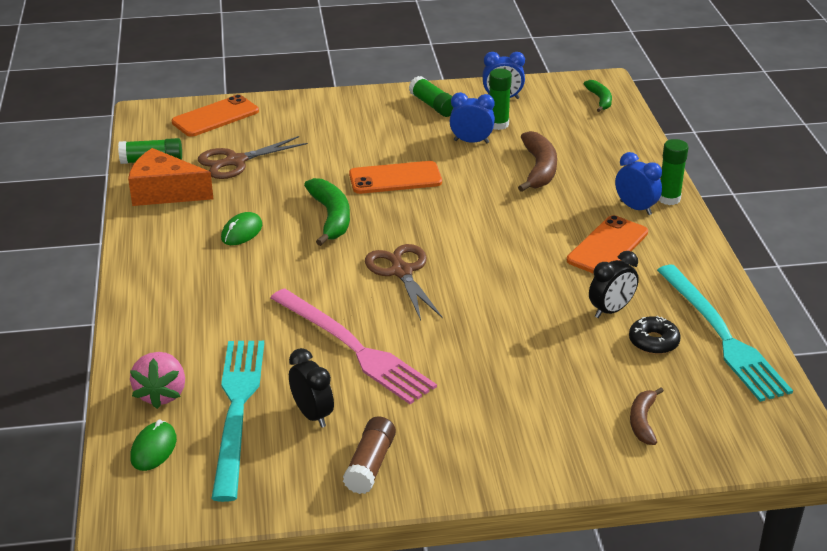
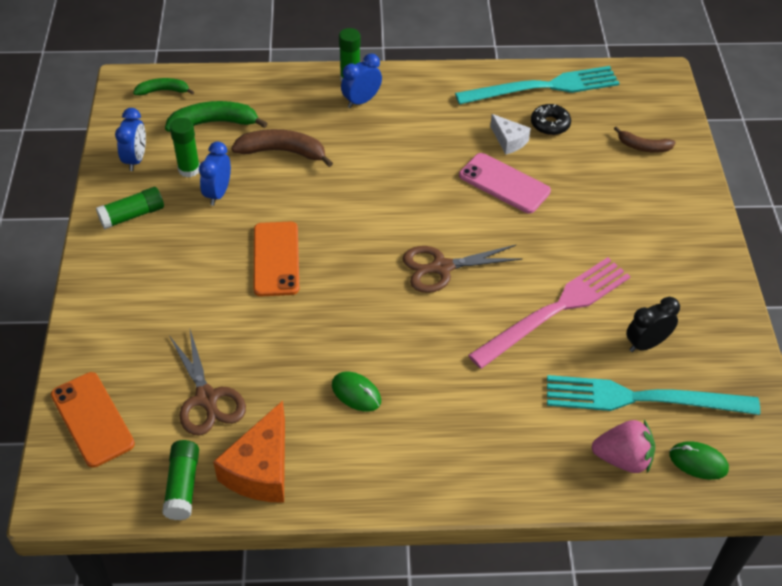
camera: 85 degrees left, 15 degrees up
(331, 217) = (340, 315): green banana -> green banana (214, 123)
(370, 465) = (704, 309): brown glue stick -> none
(537, 309) = (504, 183): none -> pink phone
(607, 246) = (418, 128): orange phone -> none
(611, 310) = (509, 141): black clock -> white cheese

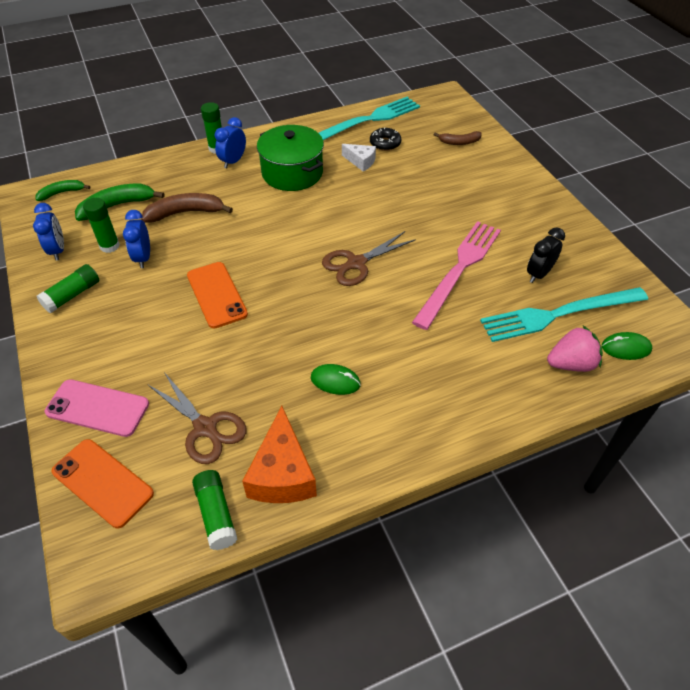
camera: 20 degrees left, 0 degrees up
(422, 134) = (292, 173): none -> green pot
(504, 183) = (373, 191): pink phone -> pink phone (97, 408)

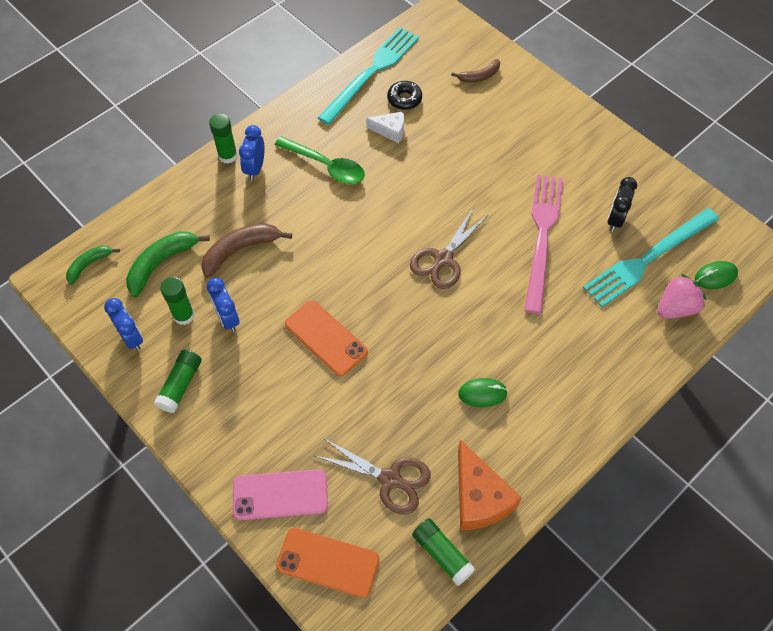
camera: 20 degrees left, 10 degrees up
(292, 173) = (326, 166): green pot -> green spoon

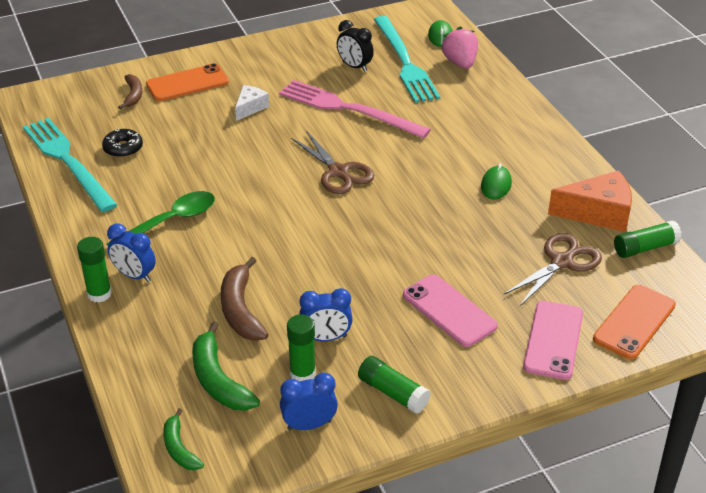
camera: 70 degrees left, 20 degrees down
(290, 400) = (449, 311): none -> pink phone
(326, 338) = (388, 269): orange phone -> orange phone (187, 83)
(390, 130) = (157, 167): white cheese -> white cheese (250, 107)

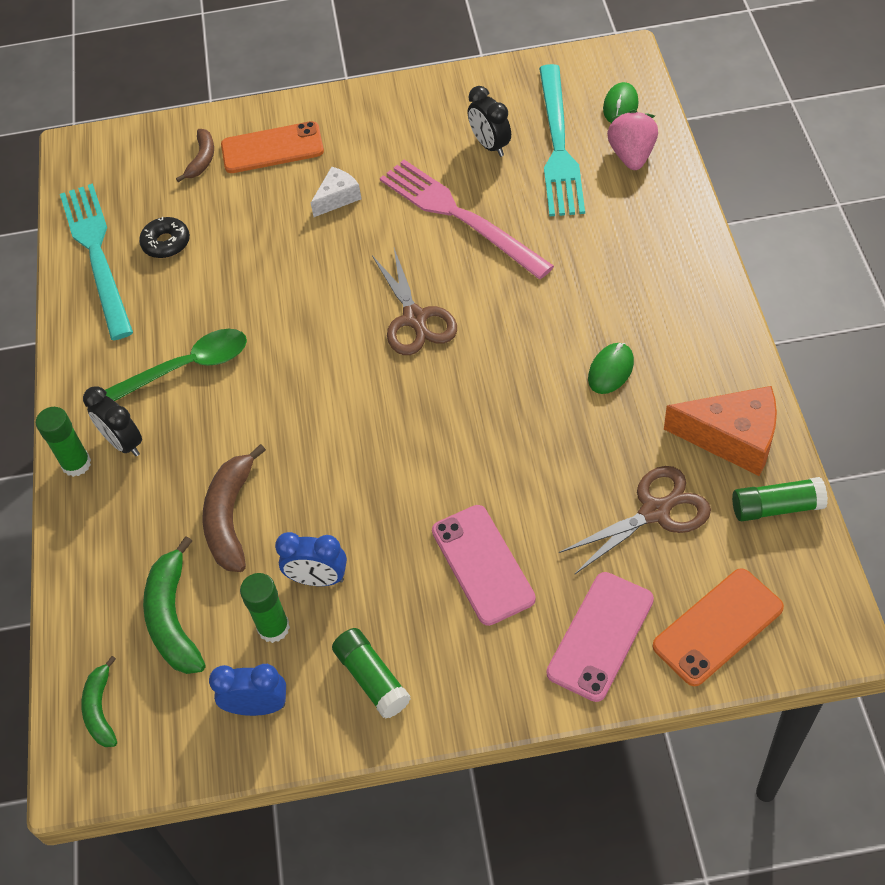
camera: 20 degrees right, 15 degrees up
(134, 275) = (124, 443): blue clock -> black clock

